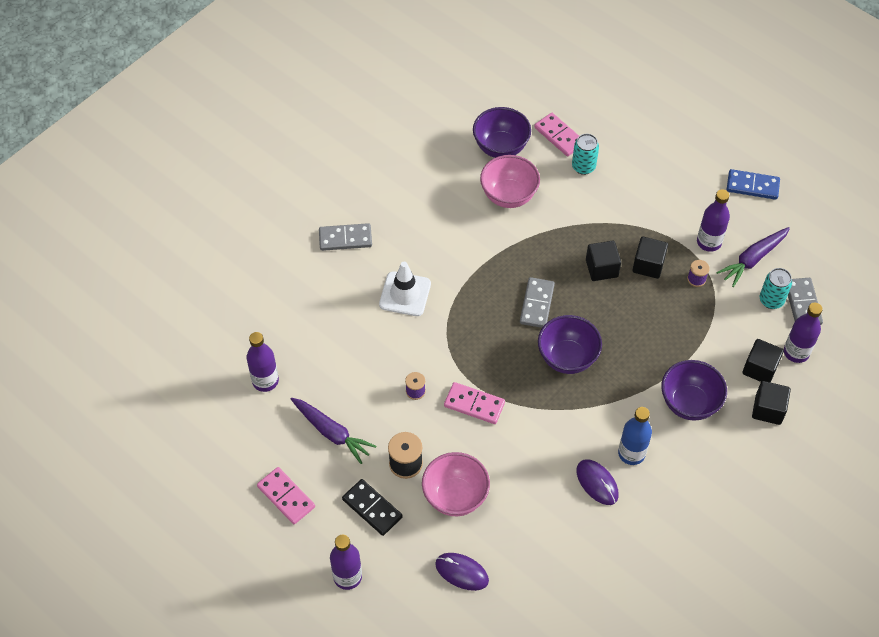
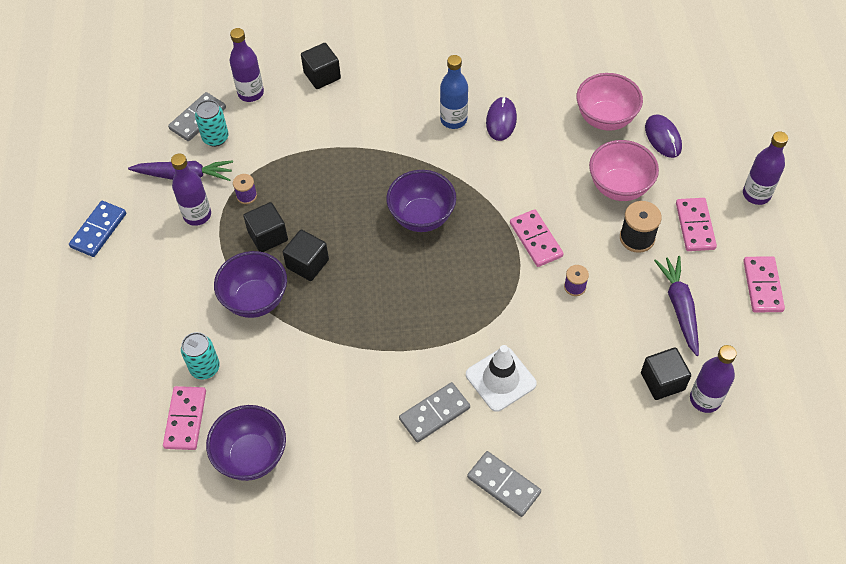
camera: 135 degrees left, 0 degrees up
(372, 508) = (695, 226): black domino -> pink domino
(508, 196) = (304, 397): pink bowl -> pink bowl (605, 119)
(536, 304) = (396, 278): grey domino -> grey domino (434, 413)
(689, 403) = (371, 119): purple bowl -> purple bowl (255, 300)
(752, 186) = (98, 230): blue domino -> blue domino turned 60 degrees clockwise
(760, 368) = (290, 102): black cube -> black cube (662, 381)

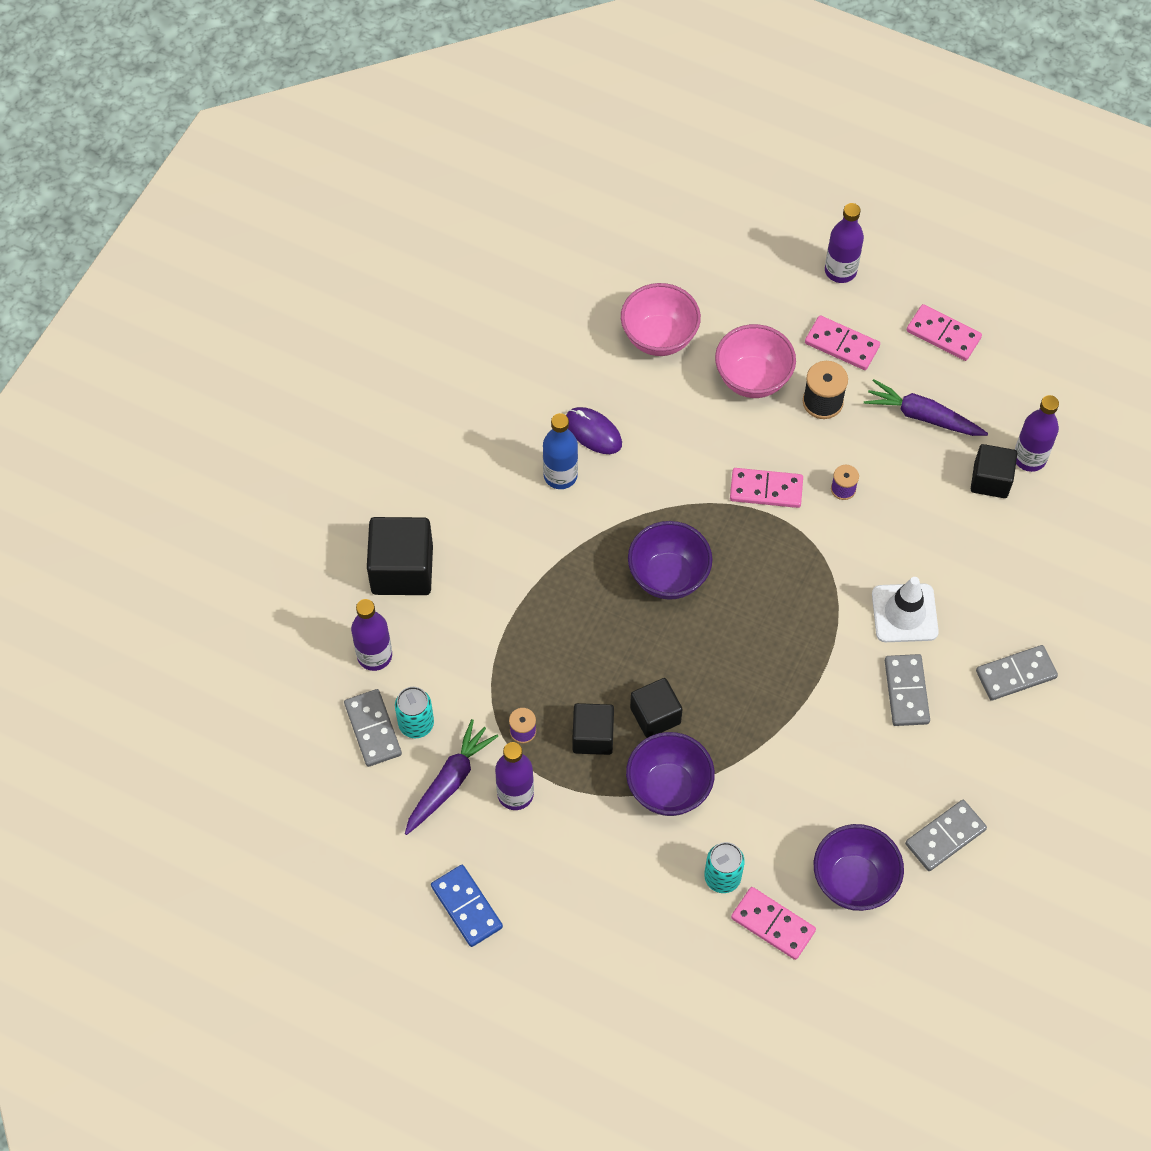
camera: 60 degrees left, 5 degrees up
(322, 75) = (402, 569): black cube -> black cube, size x1.56
(327, 503) = (945, 837): none -> grey domino
(663, 137) = (719, 303): purple mouse -> none

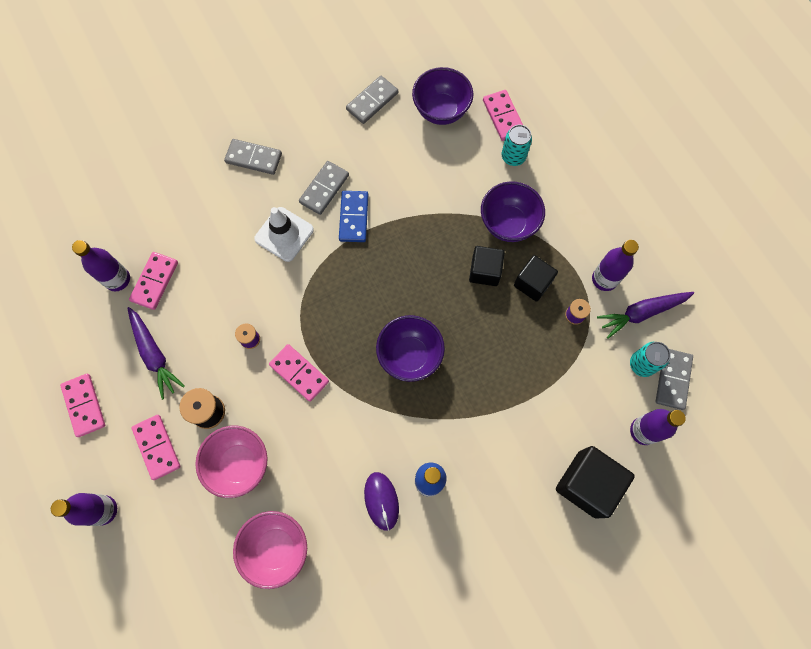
camera: 145 degrees left, 10 degrees up
(466, 907) = (675, 232): blue domino -> blue domino (354, 217)
(945, 837) = (372, 101): grey domino -> grey domino turned 45 degrees counterclockwise
(990, 480) = (155, 281): black cube -> pink domino

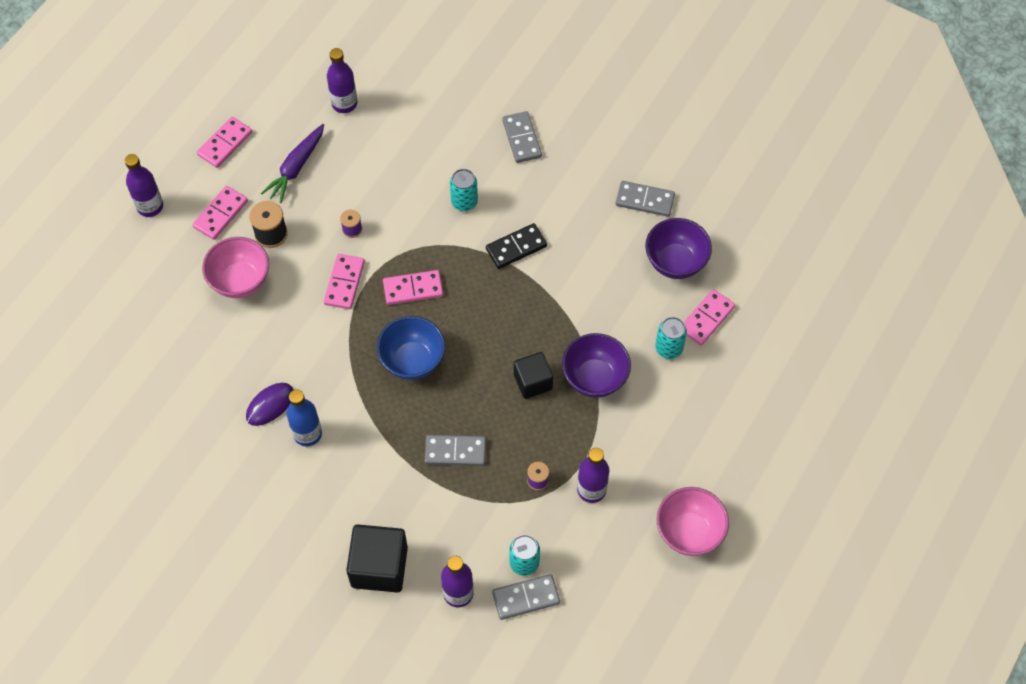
camera: 60 degrees right, 10 degrees down
(155, 281) = (359, 131): pink domino -> pink domino (413, 289)
(276, 548) = (187, 346): pink bowl -> pink bowl (689, 532)
(284, 234) = (464, 202): white traffic cone -> turquoise can
(324, 189) = (529, 209): grey domino -> grey domino (455, 451)
(354, 217) = (516, 247): blue domino -> black domino
(410, 355) = (412, 361): purple bowl -> blue bowl
(532, 283) = (546, 428): black cube -> none
(641, 313) = (577, 539): purple carrot -> none

